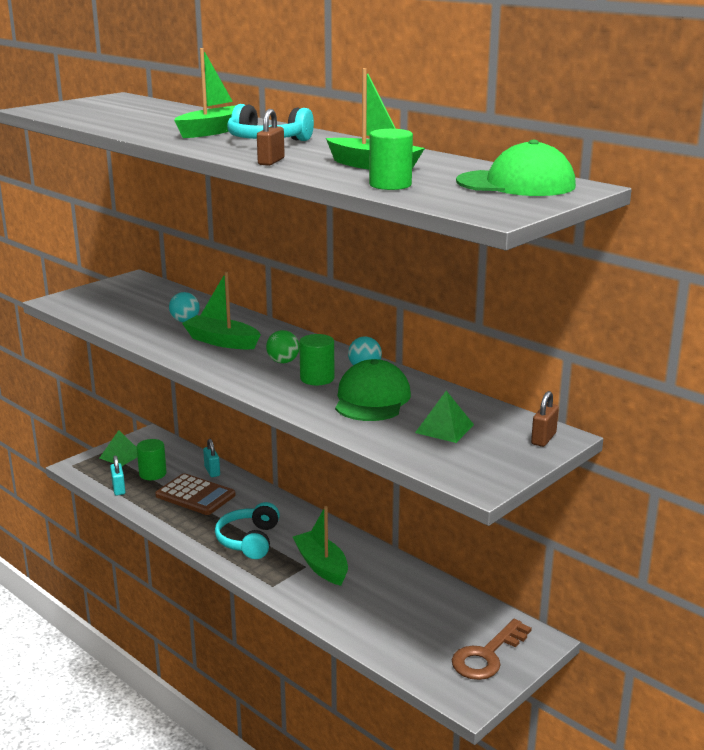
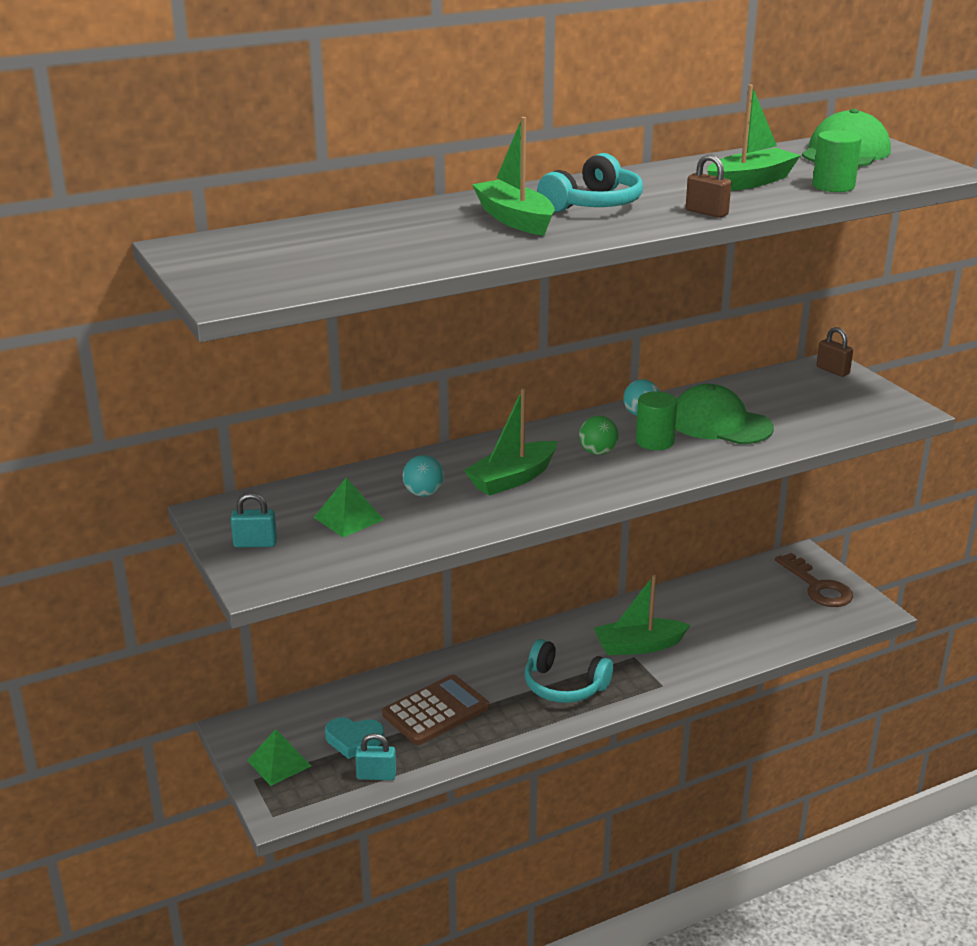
camera: 70 degrees left, 5 degrees up
(152, 474) = (354, 740): green cylinder -> turquoise heart
(212, 471) = (381, 688): turquoise padlock -> turquoise padlock (255, 544)
(444, 428) = (799, 404): green pyramid -> green pyramid (348, 518)

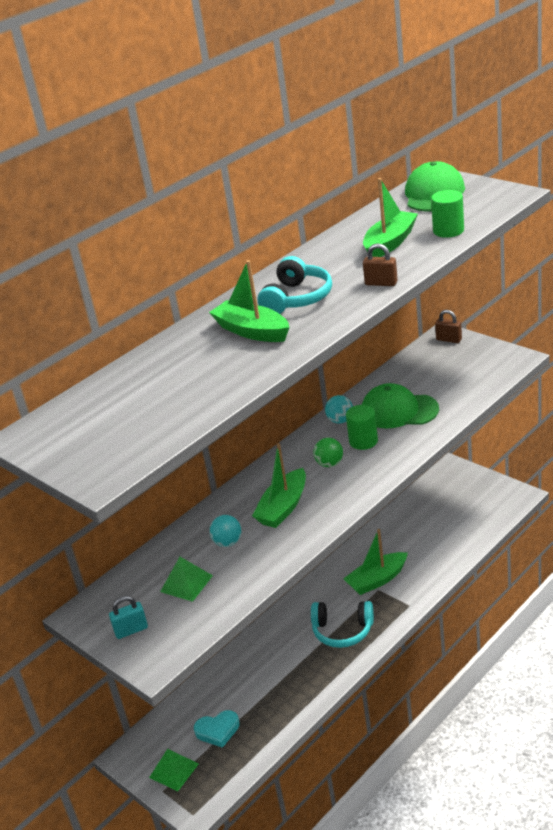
camera: 15 degrees left, 5 degrees up
(376, 775) = (249, 753): turquoise padlock -> none
(435, 711) = (263, 685): brown calculator -> none
(817, 586) = (472, 489): brown key -> none

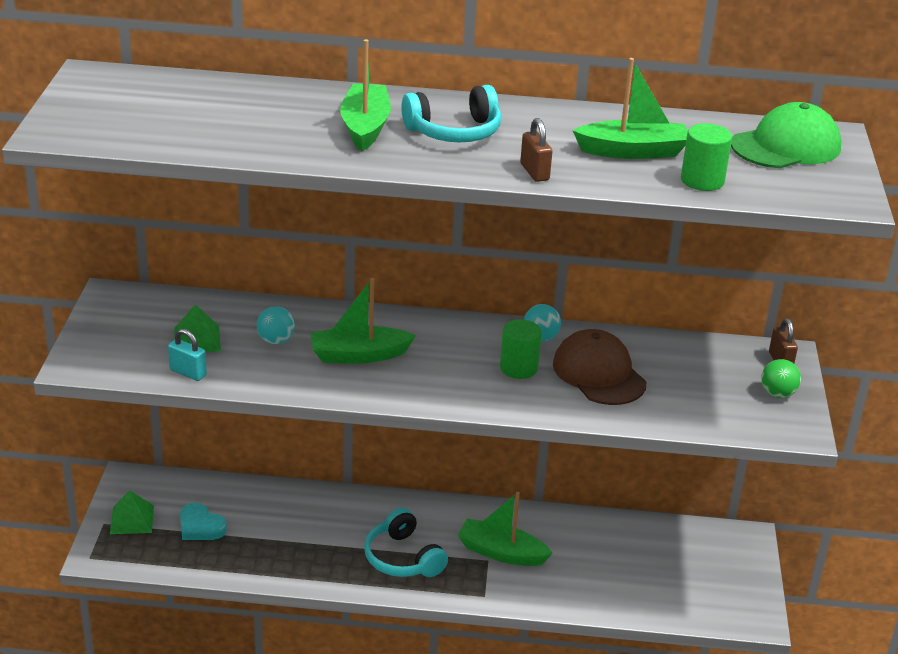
camera: 45 degrees right, 0 degrees up
(131, 630) = (110, 333): turquoise padlock -> turquoise padlock (188, 373)
(329, 464) = (457, 359): green ball -> green ball (777, 394)
(399, 411) = (599, 373): green cap -> brown cap

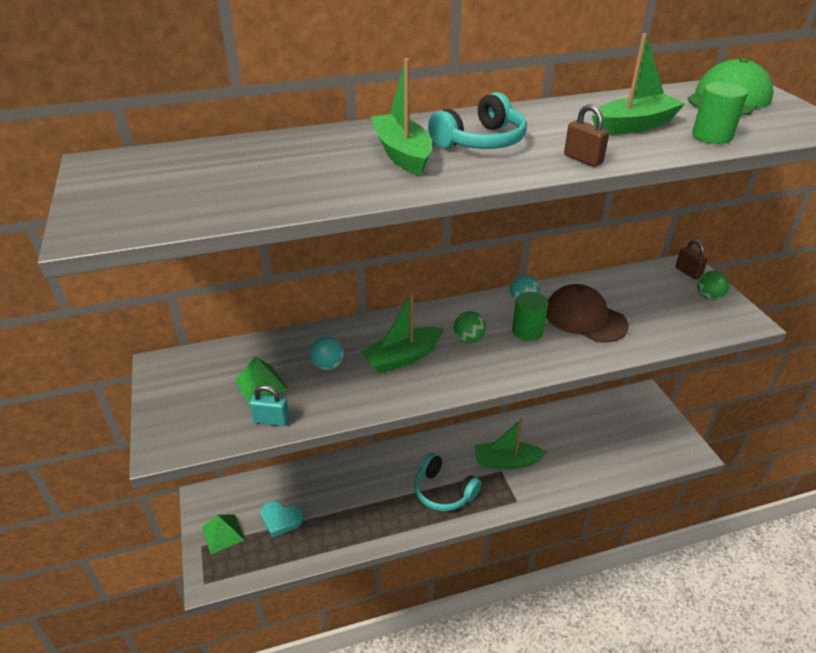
camera: 20 degrees left, 5 degrees up
(445, 358) = (468, 339): none -> green ball

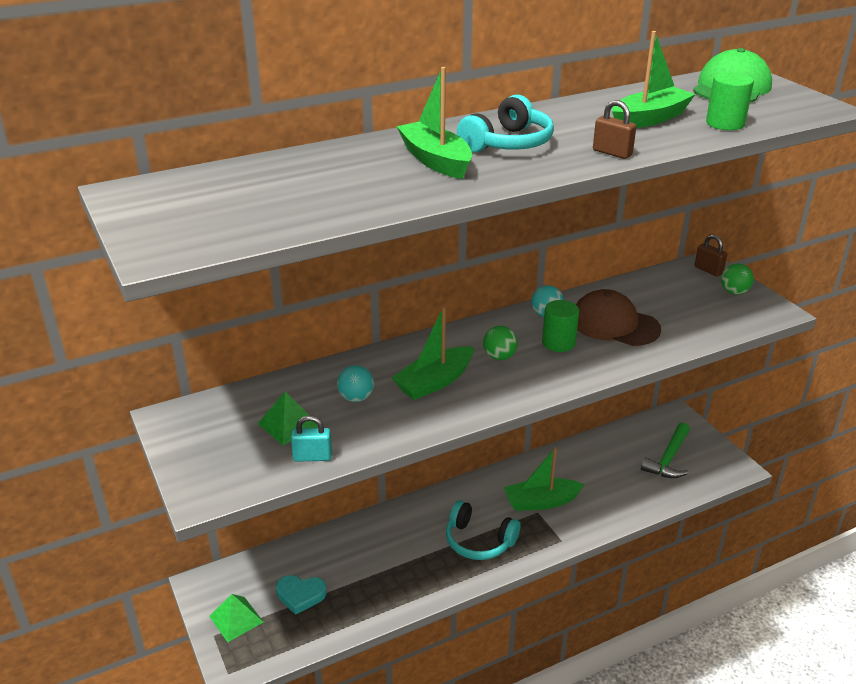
camera: 10 degrees left, 5 degrees down
(630, 435) = (668, 458): none -> green hammer

